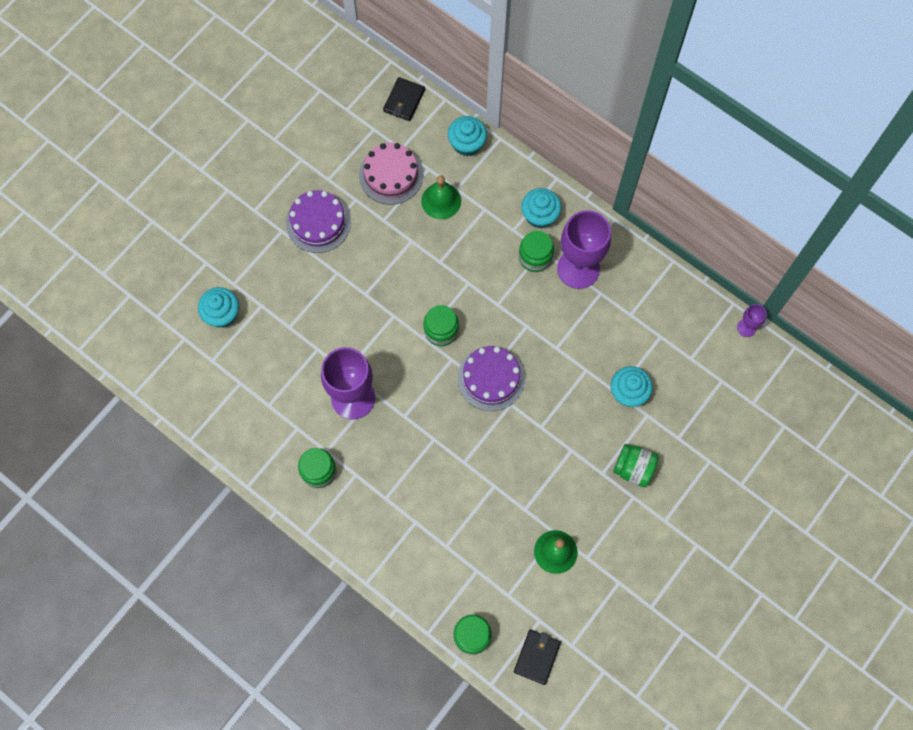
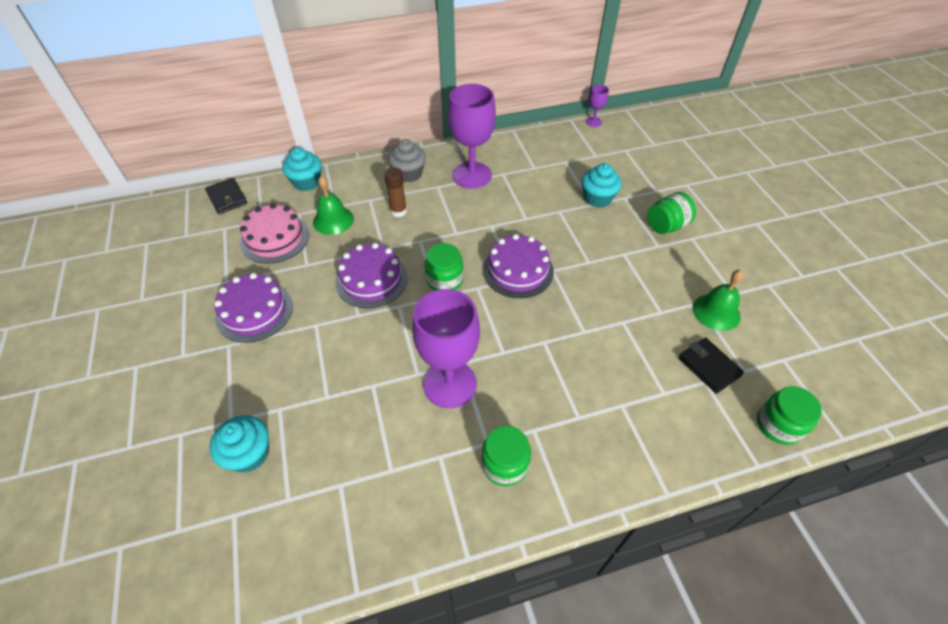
camera: 55 degrees left, 20 degrees down
(403, 278) = (371, 279): none -> purple cake
(488, 242) = (398, 211): none -> brown glue stick
(535, 257) = (439, 192): green jar -> none
(537, 657) = (824, 382): black wallet -> black wallet (709, 366)
(540, 215) = (408, 174): turquoise cupcake -> grey cupcake

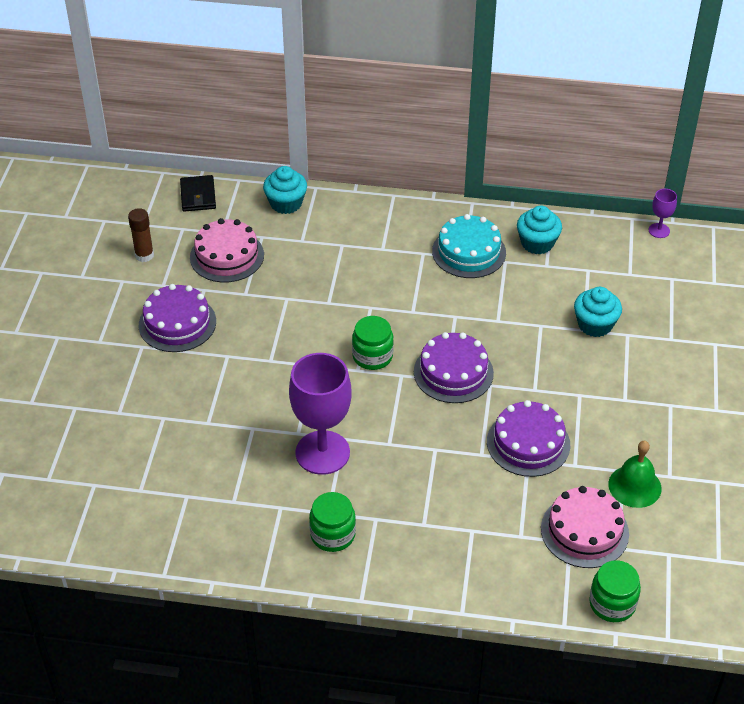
camera: 25 degrees right, 5 degrees down
(249, 454) = (124, 444): turquoise cupcake -> turquoise cupcake (537, 243)
(333, 220) = (293, 255): green bell -> none
(371, 279) = (300, 331): purple cake -> purple cake (528, 443)
(398, 211) = (365, 268): brown glue stick -> brown glue stick (144, 255)
(408, 174) = (399, 228): grey cupcake -> none
(472, 175) = (469, 252): purple goblet -> turquoise cake
(666, 226) = (651, 382): green jar -> none
(709, 366) = (584, 531): black wallet -> pink cake

